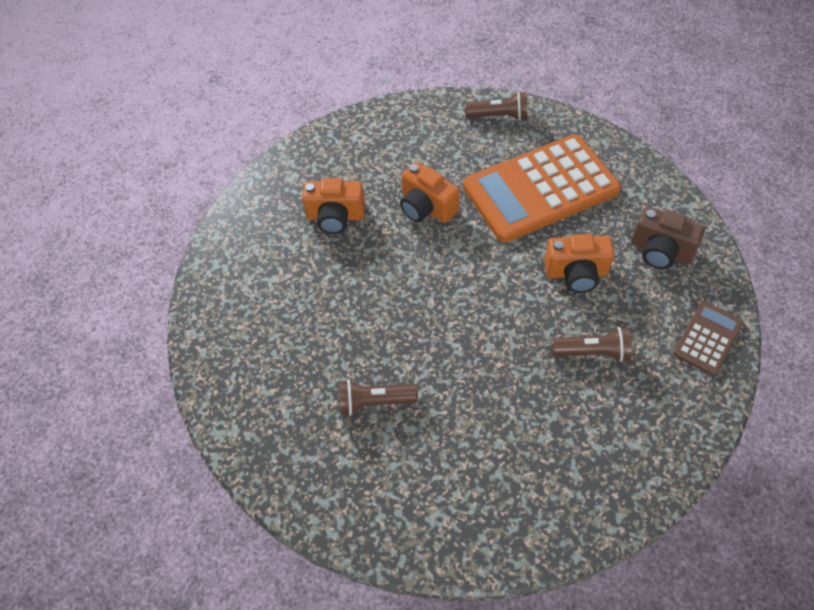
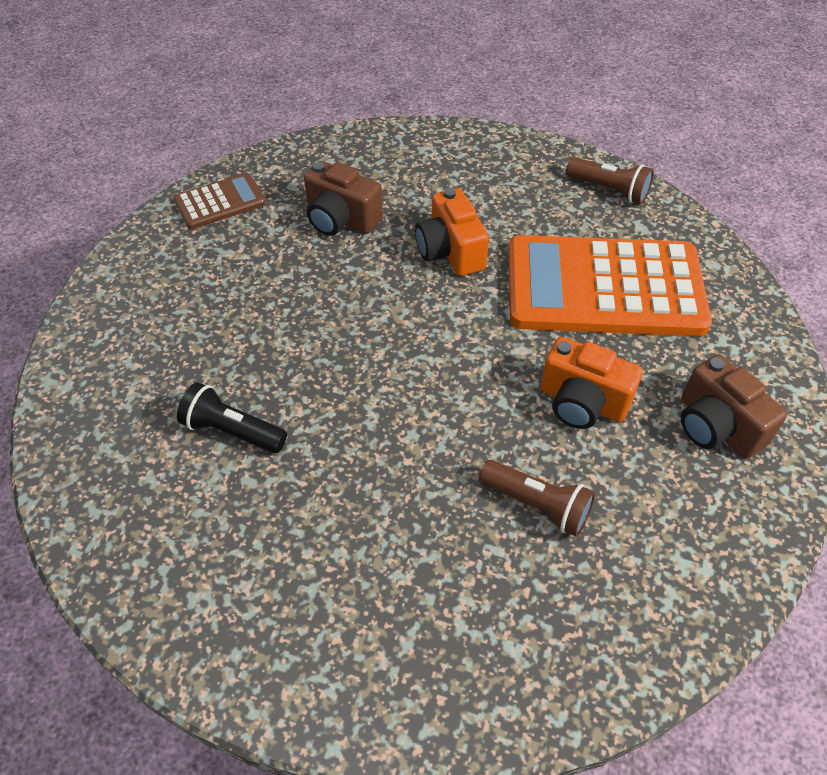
camera: 25 degrees right, 5 degrees down
(335, 217) = (341, 219): orange camera -> brown camera
(374, 402) = (233, 431): brown flashlight -> black flashlight
(707, 338) = (711, 566): brown calculator -> brown calculator (220, 202)

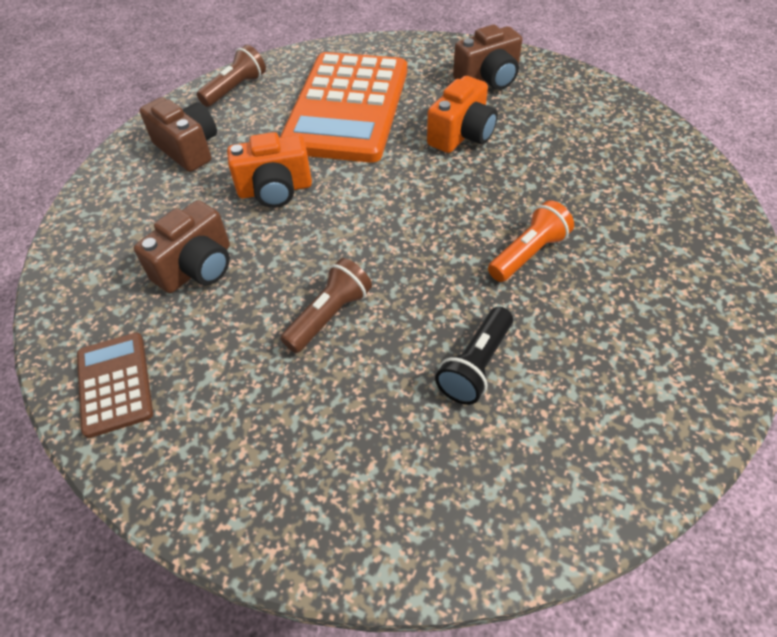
camera: 80 degrees left, 0 degrees up
(383, 474) = (528, 254): none -> orange flashlight
(499, 178) = (188, 149): none -> brown camera
(537, 505) = (555, 169): brown flashlight -> brown flashlight (329, 316)

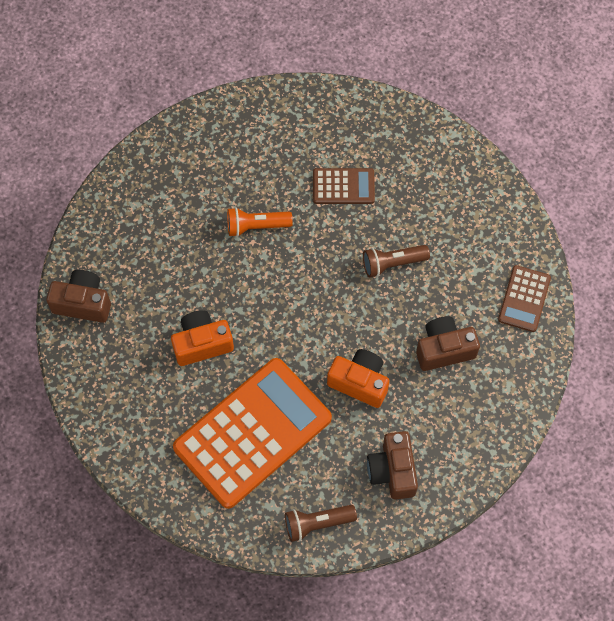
camera: 145 degrees left, 15 degrees up
(475, 365) = (343, 186): black flashlight -> brown calculator
(488, 79) = (127, 387): brown camera -> brown camera (83, 303)

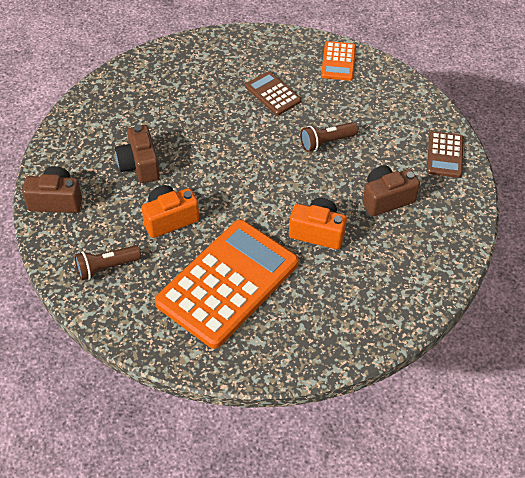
camera: 10 degrees left, 15 degrees down
(256, 226) = (203, 128): orange flashlight -> none
(317, 523) = (302, 350): brown flashlight -> brown flashlight (106, 267)
(343, 186) = (273, 94): brown calculator -> brown calculator turned 120 degrees counterclockwise
(392, 471) = (363, 298): brown camera -> brown camera (139, 165)
(429, 148) = (338, 61): none -> orange calculator

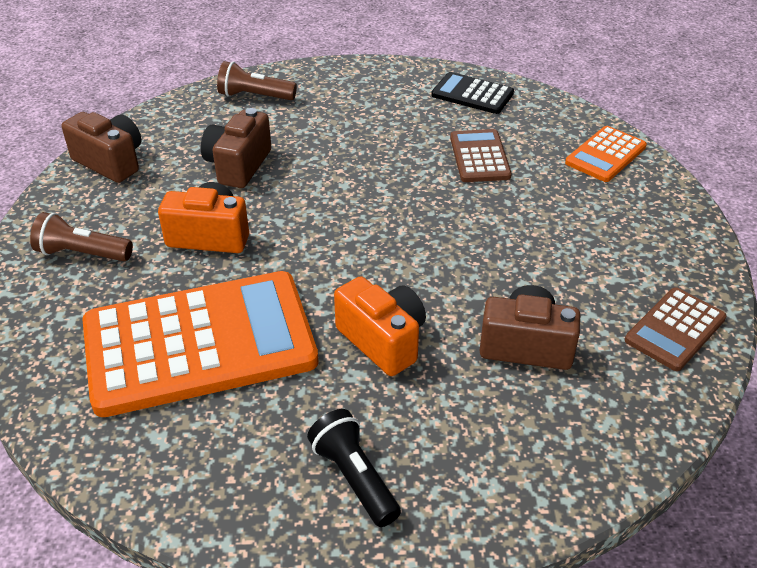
camera: 35 degrees right, 10 degrees down
(232, 49) = (472, 94): none -> black calculator
(326, 142) = (501, 238): brown flashlight -> brown flashlight (255, 96)
(364, 307) = (354, 478): none -> black flashlight

